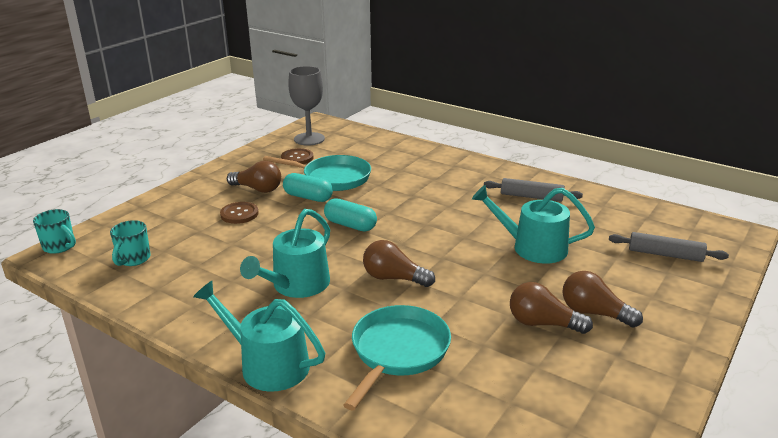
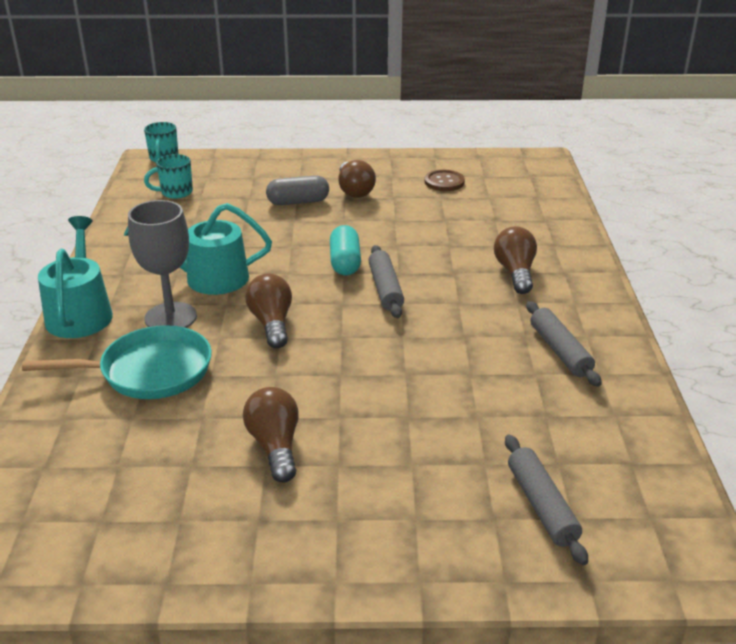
camera: 55 degrees right, 5 degrees up
(239, 214) = (298, 202): brown button -> grey capsule
(308, 197) = (371, 220): turquoise capsule -> none
(309, 139) = (495, 171): grey goblet -> grey goblet (170, 317)
(333, 178) = (429, 216): turquoise pan -> none
(402, 223) = (385, 289): none -> grey rolling pin
(533, 247) = (432, 390): turquoise watering can -> none
(594, 313) = (331, 479): brown light bulb -> brown light bulb (515, 272)

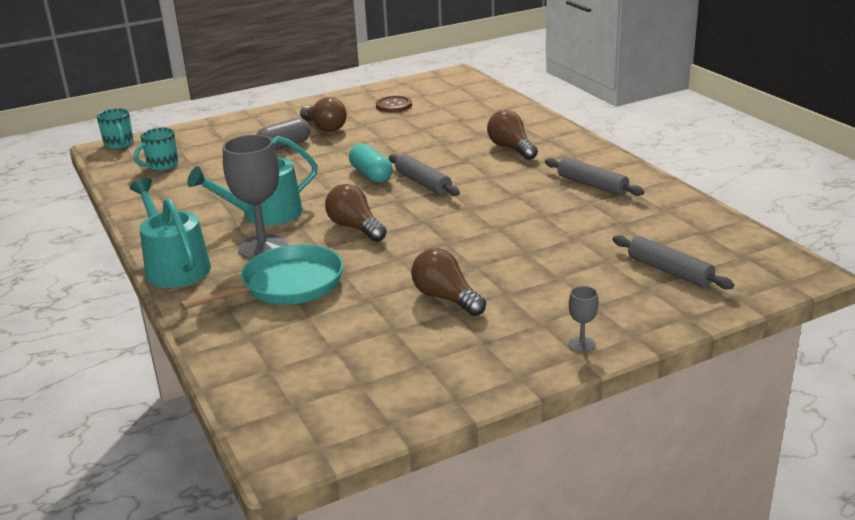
camera: 25 degrees left, 5 degrees down
(353, 568) = (581, 345): none -> grey goblet

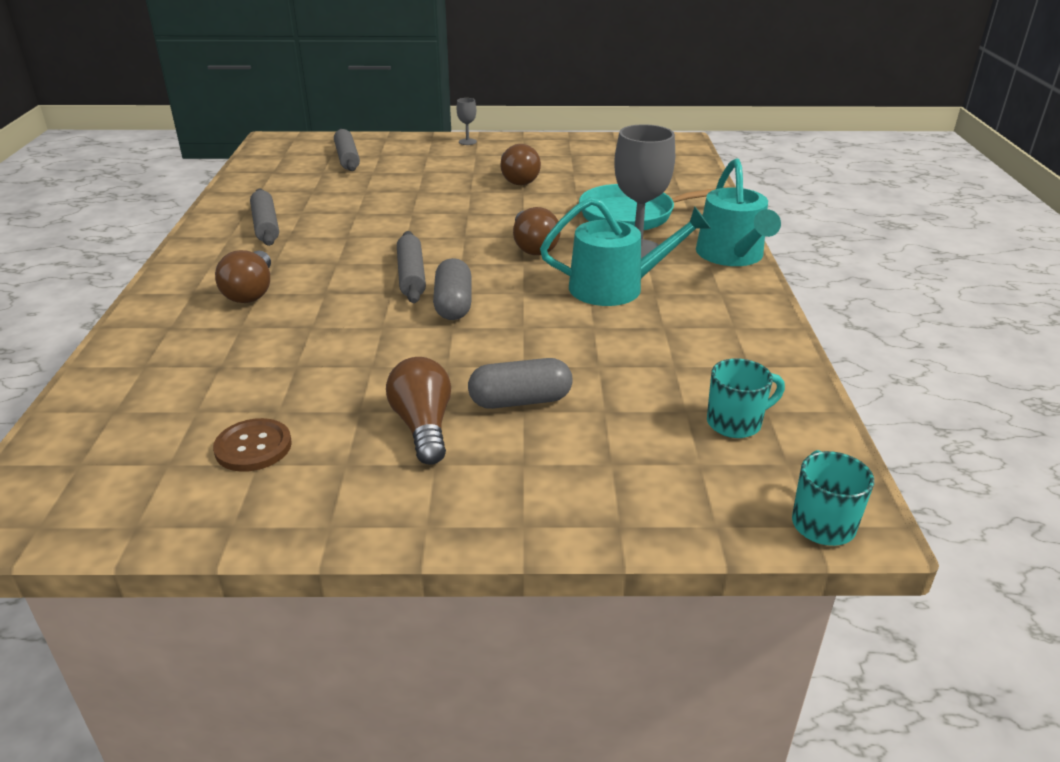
camera: 155 degrees left, 5 degrees up
(371, 175) = (453, 304): turquoise capsule -> grey capsule

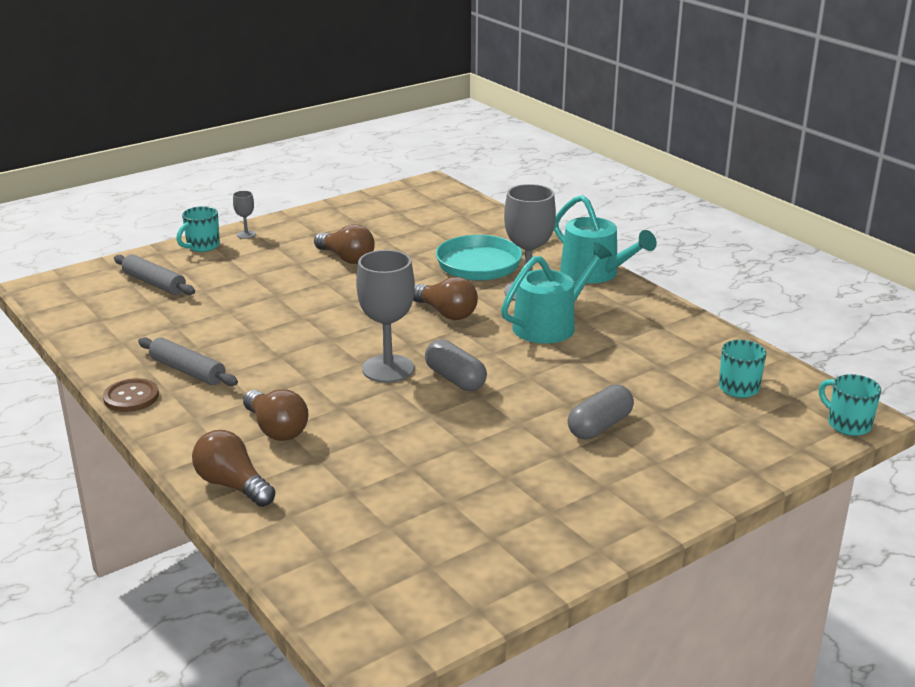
camera: 35 degrees left, 5 degrees down
(253, 447) = (472, 530): brown button -> brown button (131, 397)
(411, 276) = (388, 369): grey rolling pin -> grey goblet
(422, 142) = (202, 246): none -> turquoise mug
(423, 426) = (563, 468): brown light bulb -> brown light bulb (233, 485)

